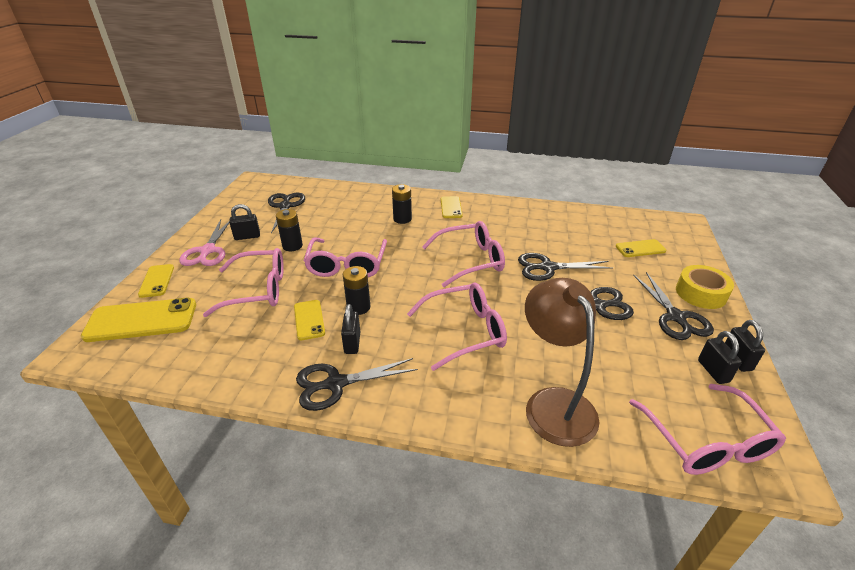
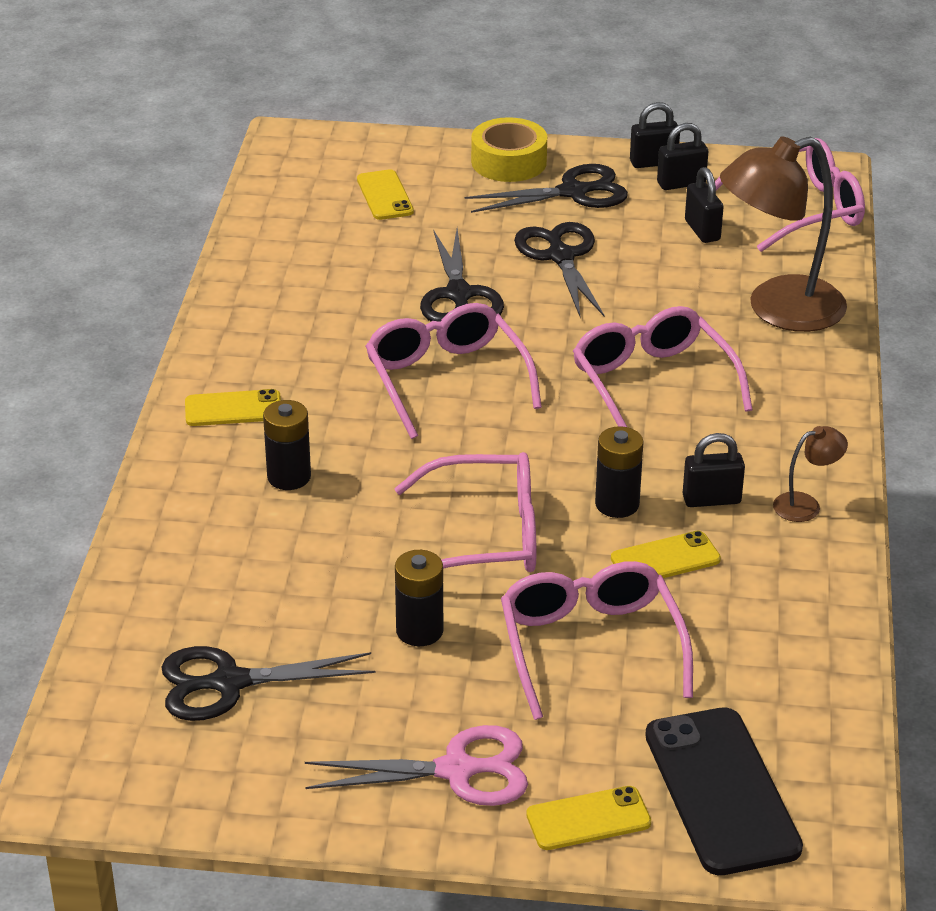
camera: 95 degrees left, 0 degrees up
(141, 320) = (721, 791): yellow phone -> black phone
(247, 236) = (385, 717): black padlock -> black padlock (702, 230)
(335, 384) = (806, 505): black scissors -> brown lamp

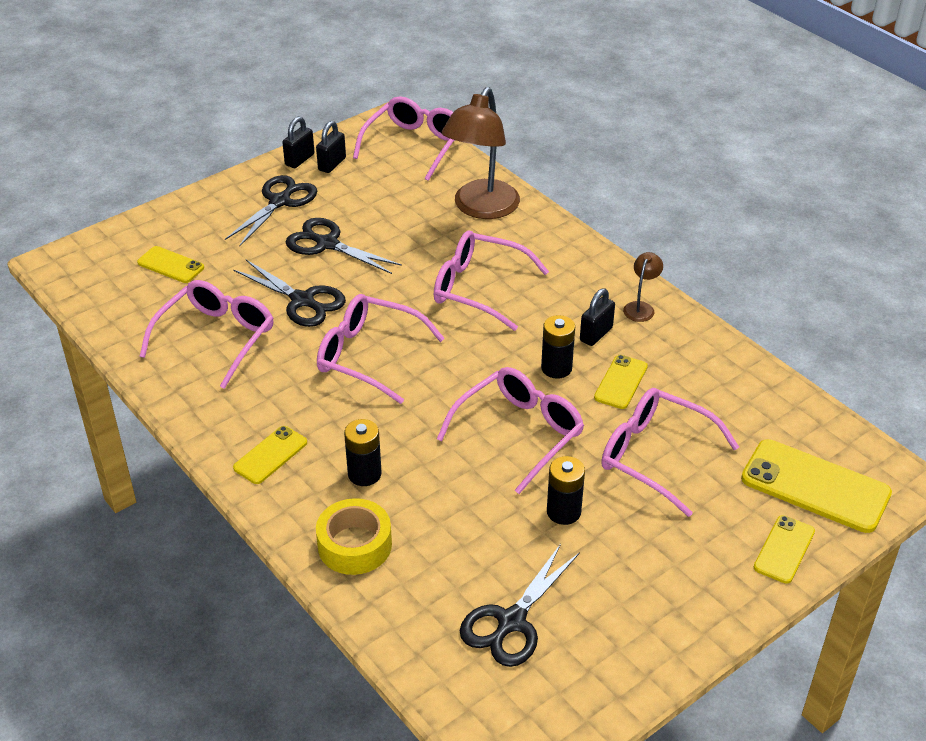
camera: 45 degrees left, 5 degrees up
(330, 283) = (215, 339): none -> pink glasses
(457, 770) = (692, 574): pink scissors -> none
(509, 162) = (216, 203): yellow tape -> yellow tape (354, 545)
(702, 230) = (381, 185): black padlock -> none
(721, 791) = (815, 486): black phone -> yellow phone

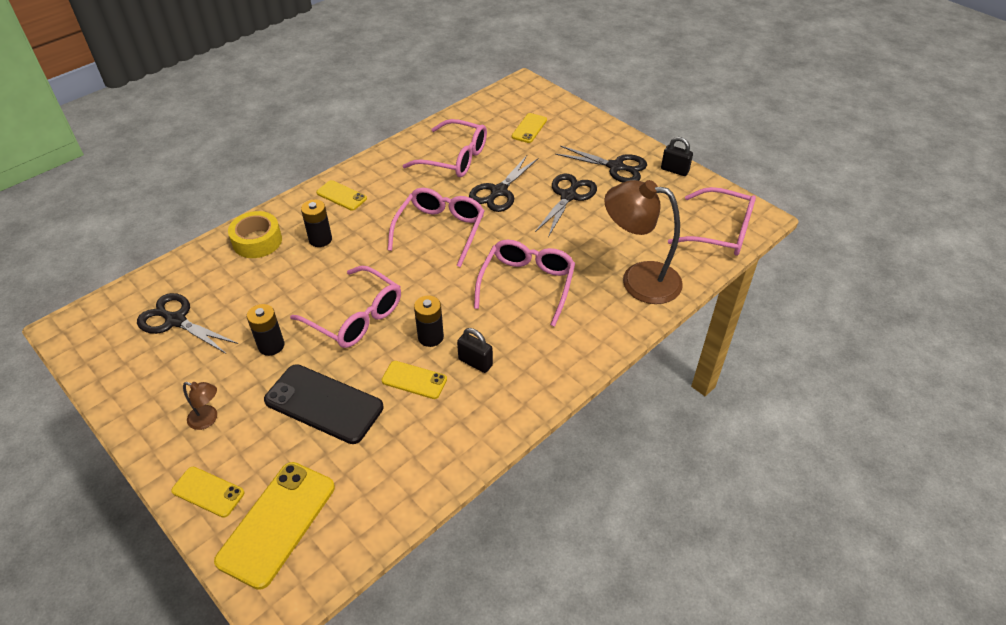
camera: 85 degrees right, 5 degrees up
(332, 164) = (674, 188): black padlock -> none
(641, 307) = (516, 395): brown lamp -> brown lamp (208, 419)
(656, 457) = (324, 404): pink glasses -> black phone

